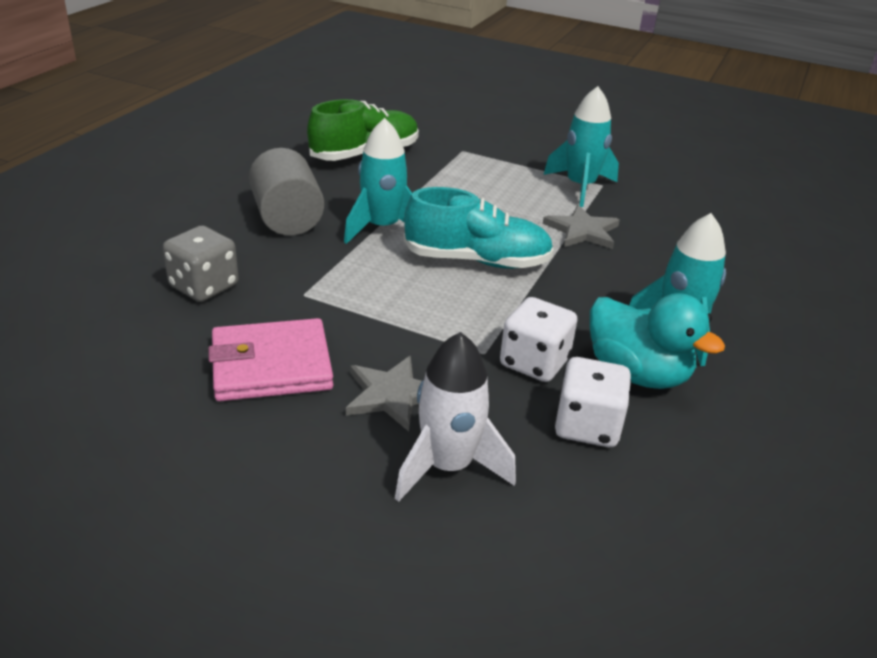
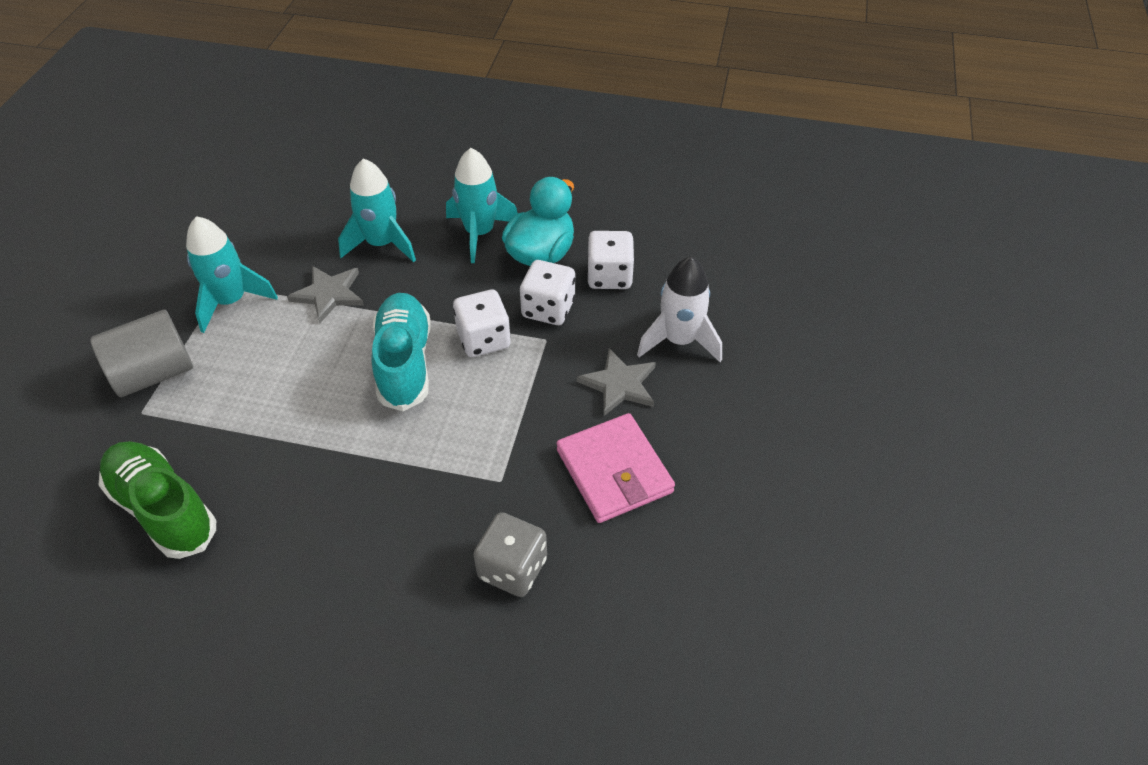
camera: 100 degrees left, 15 degrees up
(287, 218) = (353, 541): grey cylinder -> grey cylinder (154, 373)
(382, 228) = (356, 448): turquoise rocket -> turquoise rocket (382, 244)
(495, 310) = (483, 339): none -> white dice

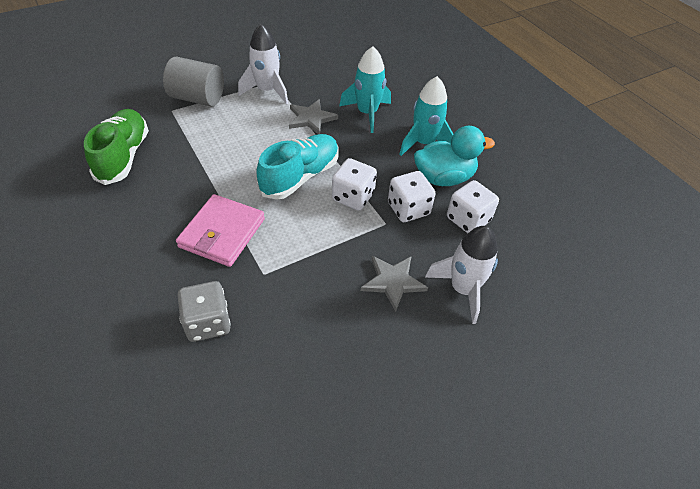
camera: 45 degrees right, 0 degrees up
(231, 301) = (267, 91): turquoise rocket -> white rocket
(614, 471) = (325, 325): pink wallet -> pink wallet (222, 233)

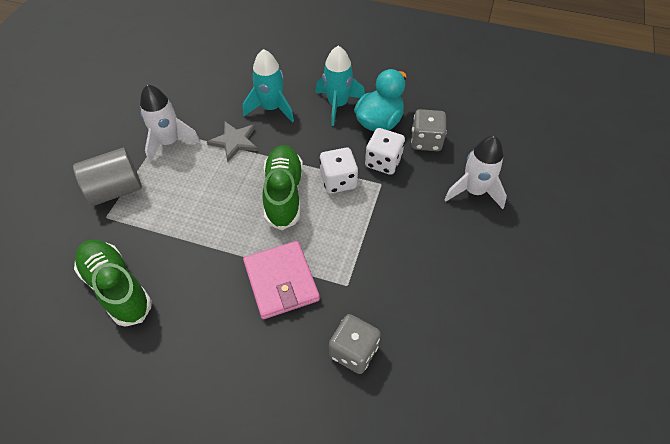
camera: 40 degrees left, 5 degrees up
(300, 176) = (283, 194): turquoise shoe -> green shoe
(393, 282) = (431, 220): grey star -> none
(468, 219) = (426, 141): white dice -> grey dice

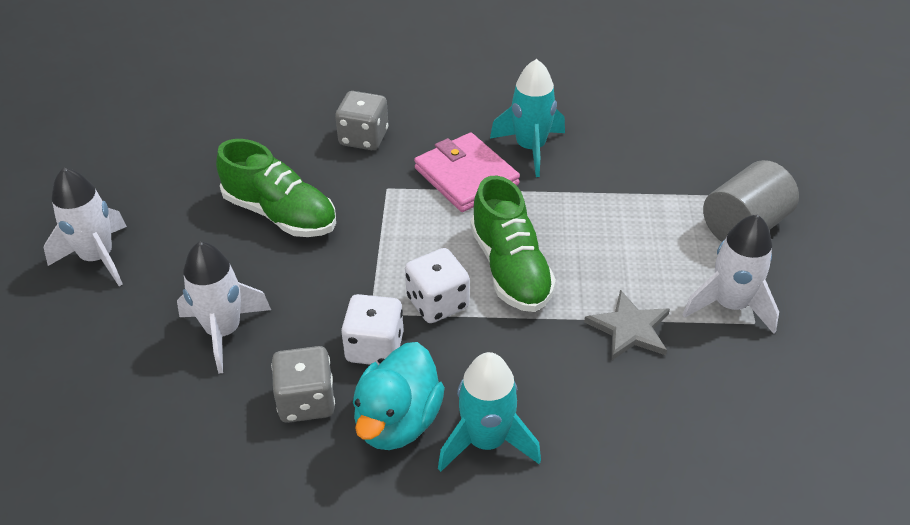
camera: 165 degrees right, 10 degrees down
(117, 288) = (647, 137): green shoe -> green shoe (280, 214)
(271, 108) = (605, 405): turquoise rocket -> turquoise rocket (530, 148)
(571, 269) = (98, 258): none -> white rocket

